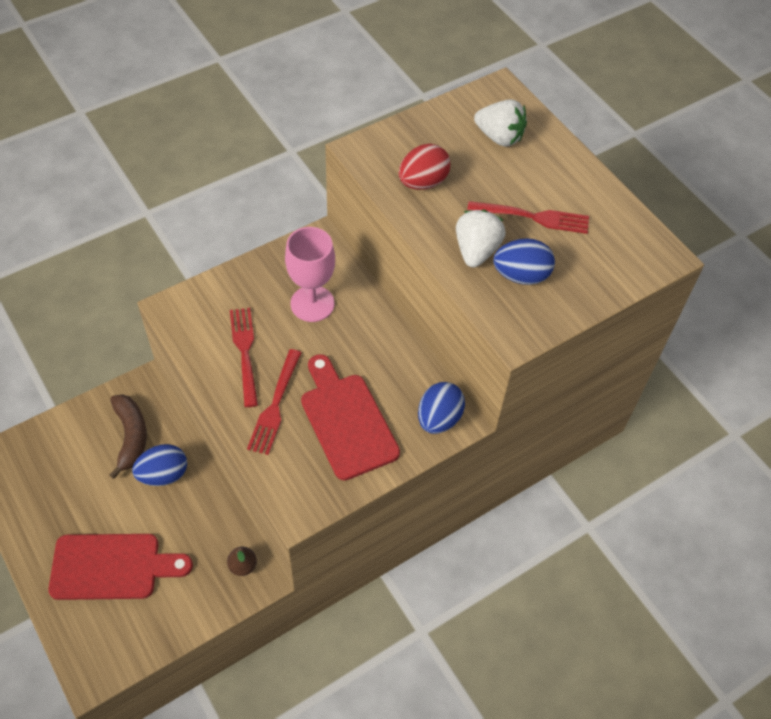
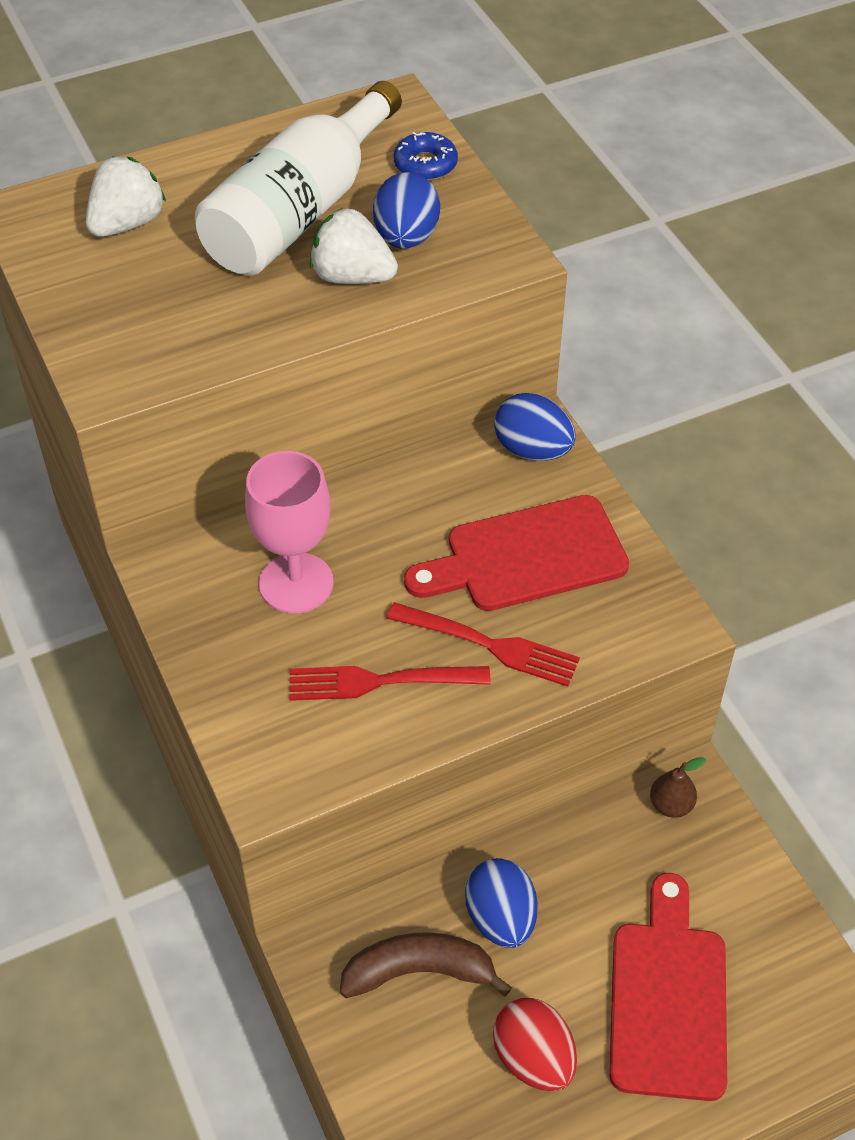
camera: 80 degrees left, 5 degrees down
(423, 182) = (200, 319): red egg -> red egg (533, 1058)
(532, 217) = (299, 212): red fork -> white bottle
(600, 279) = (425, 164): none -> blue donut

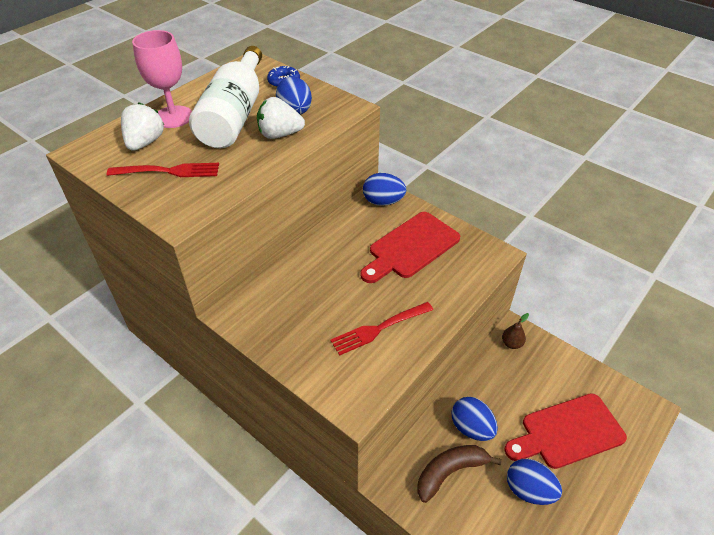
camera: 25 degrees left, 5 degrees down
(296, 583) = (308, 297): pink goblet -> pink goblet (173, 117)
(488, 645) = (419, 292): red fork -> red fork (168, 171)
(533, 1058) = (529, 490): red egg -> blue egg
(667, 999) = (568, 432): red cutting board -> red cutting board turned 90 degrees counterclockwise

